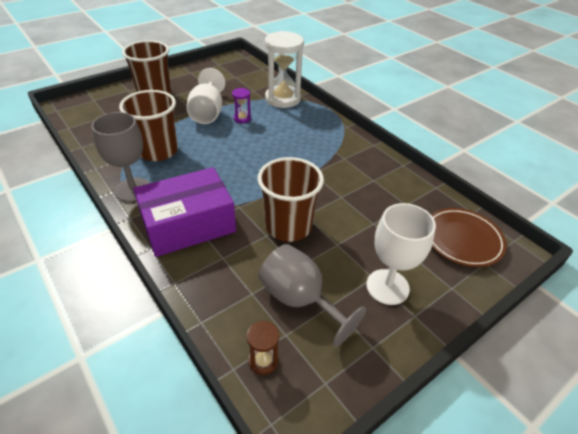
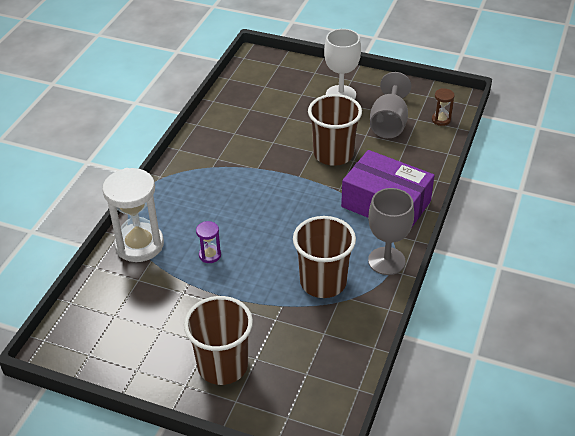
camera: 120 degrees left, 0 degrees up
(207, 113) = (222, 289): white goblet -> none
(462, 240) = (265, 77): brown plate -> none

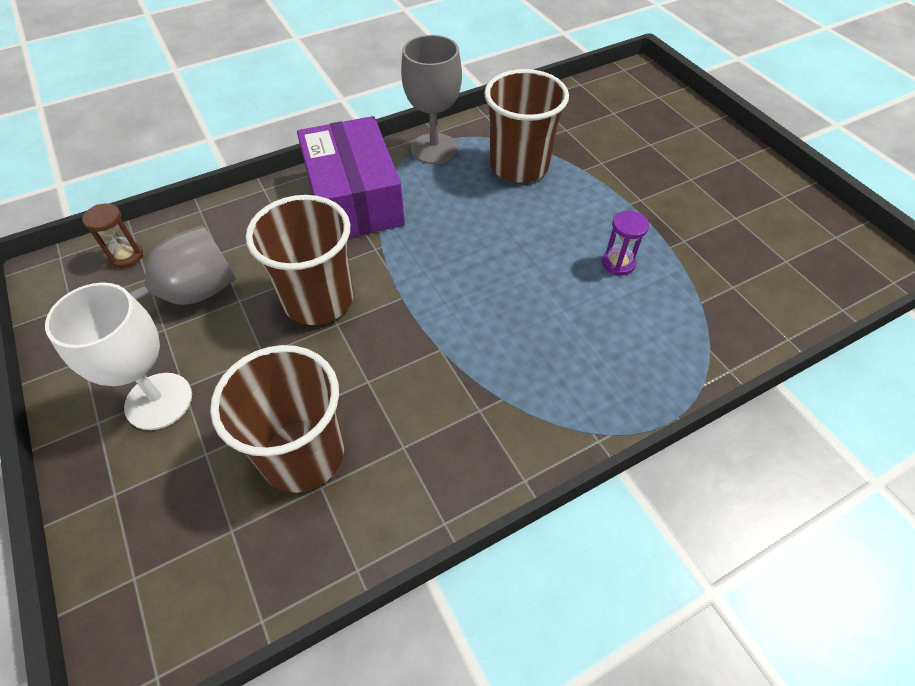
camera: 140 degrees left, 10 degrees up
(139, 245) = (705, 333): white hourglass -> none
(222, 365) = (689, 154): brown cup -> brown cup (303, 454)

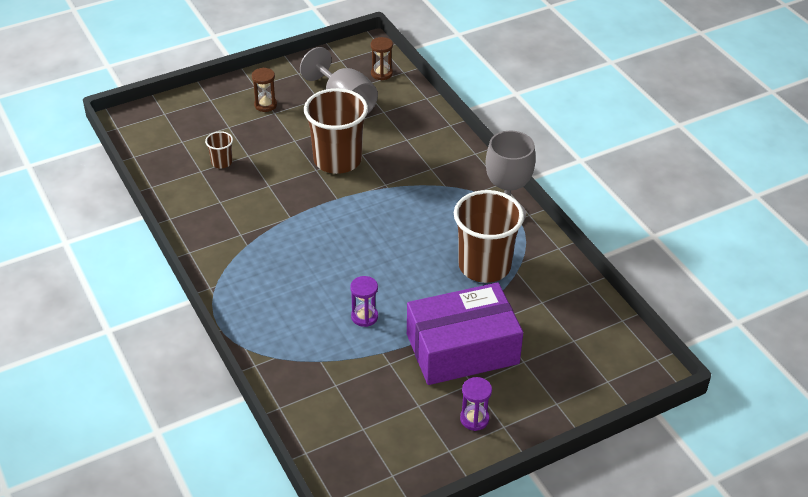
camera: 90 degrees right, 10 degrees down
(159, 401) = (265, 105): white goblet -> brown hourglass
(303, 454) = (221, 162): brown cup -> brown cup, size x0.44
(354, 198) = (440, 171): purple box -> purple box (462, 348)
(737, 178) = (474, 419): none -> purple hourglass

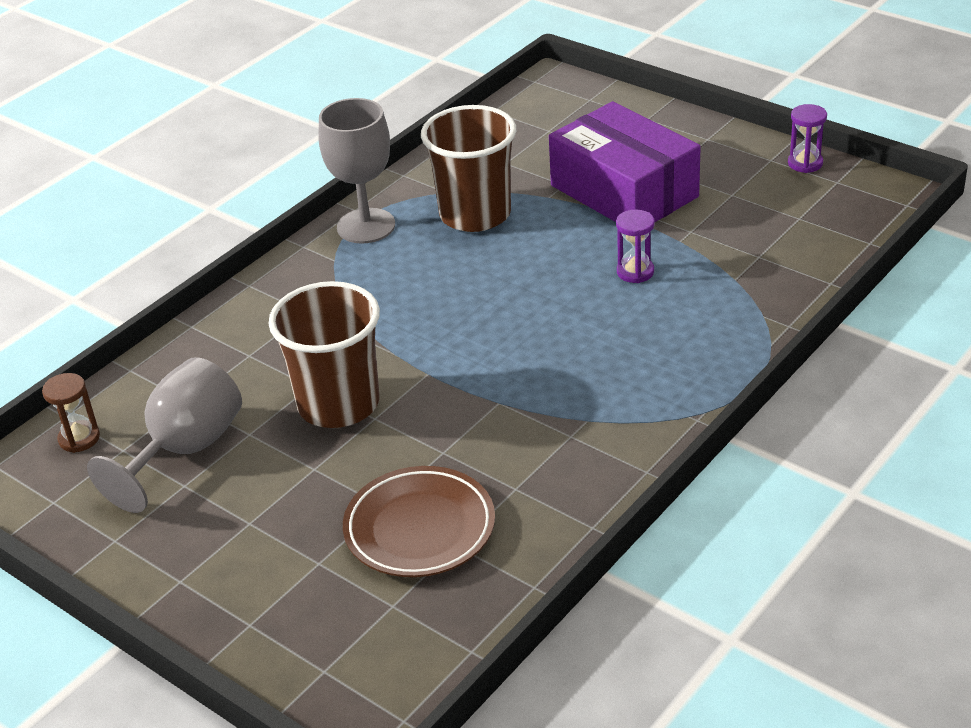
camera: 110 degrees left, 5 degrees down
(221, 162) = (419, 528): brown cup -> brown plate
(265, 105) = (232, 542): brown hourglass -> none
(474, 419) = (716, 156): purple hourglass -> purple hourglass (805, 163)

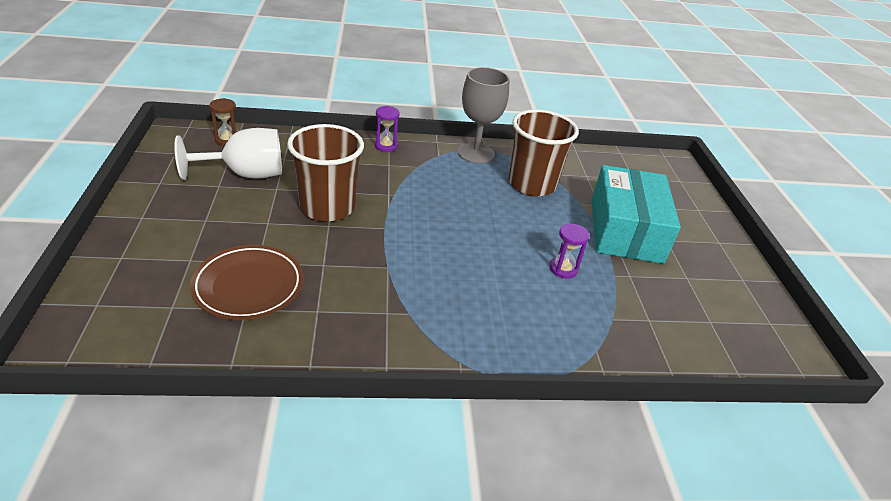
camera: 40 degrees right, 0 degrees up
(185, 450) = (245, 174): grey goblet -> white goblet
(624, 191) = (625, 230): purple box -> turquoise box
(805, 163) = (763, 298): purple hourglass -> purple hourglass (386, 146)

